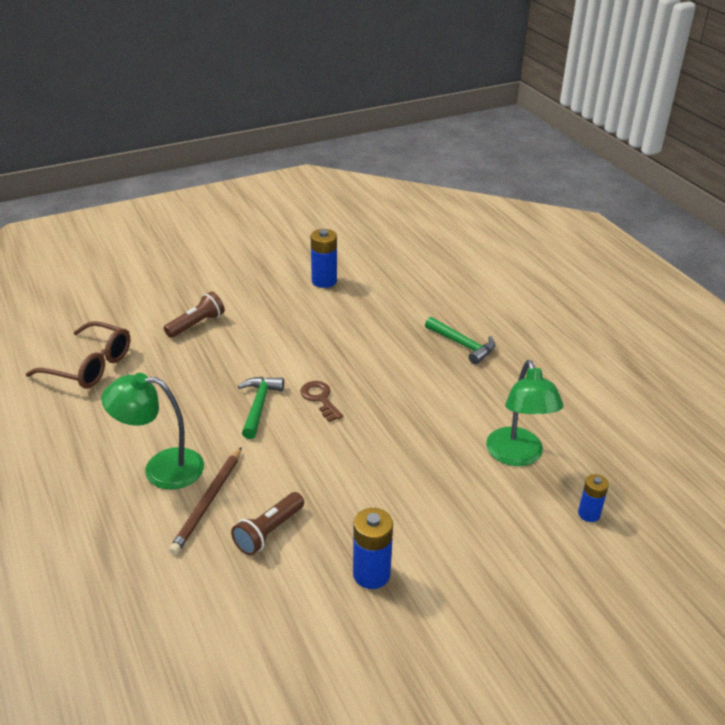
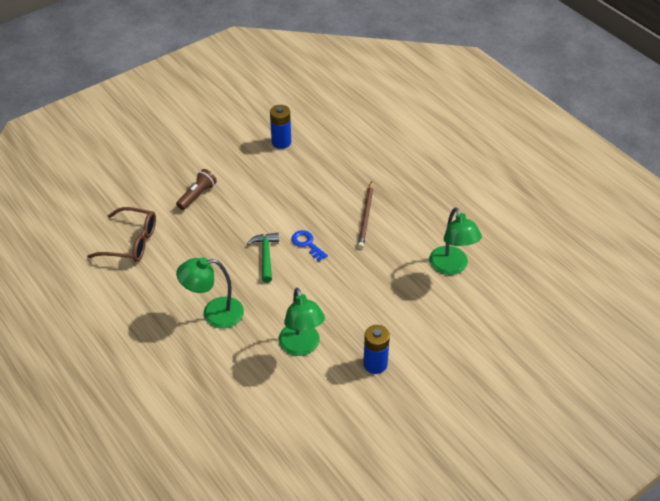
camera: 10 degrees left, 10 degrees up
(208, 502) = (254, 333): brown pencil -> brown pencil (366, 217)
(269, 532) = (301, 347): brown flashlight -> green lamp
(320, 399) = (307, 244): brown key -> blue key
(463, 345) = (397, 184): green hammer -> none
(589, 514) = (504, 301): blue battery -> none

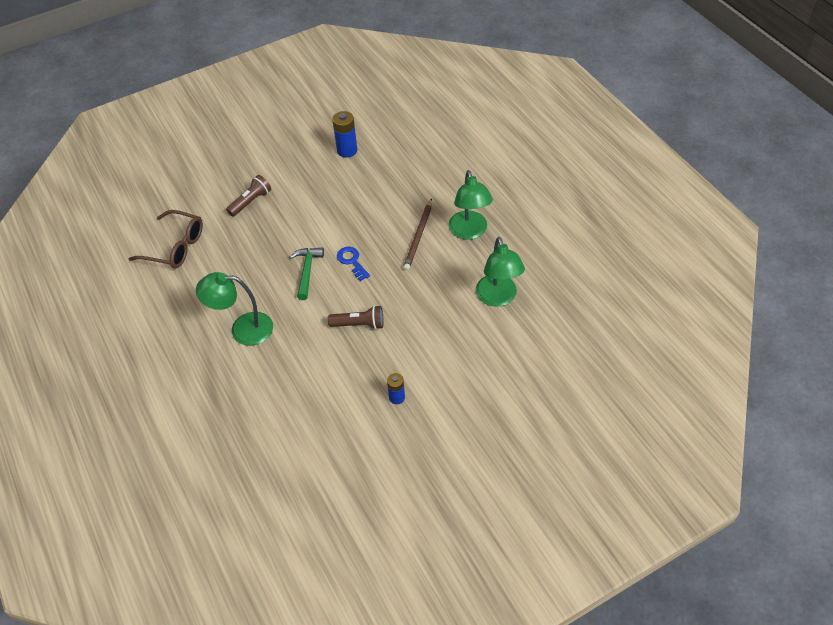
camera: 10 degrees right, 5 degrees up
(301, 347) = (324, 372): green lamp -> green lamp (469, 232)
(326, 301) = (359, 324): none -> brown flashlight
(375, 364) = (397, 397): blue battery -> blue battery, size x0.63

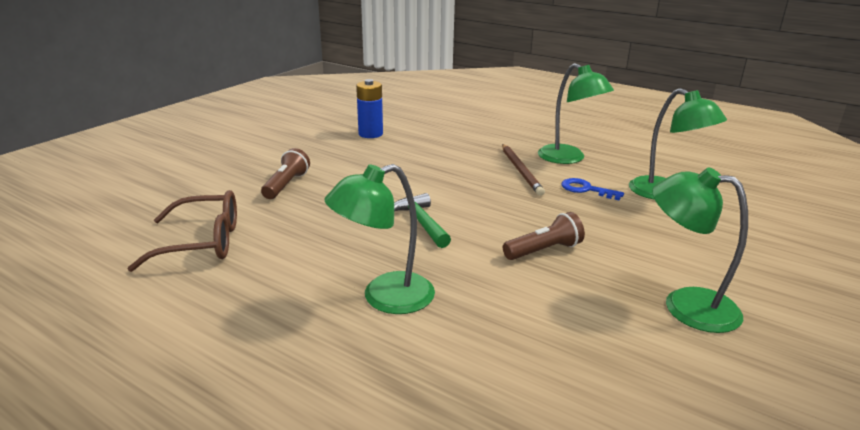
camera: 30 degrees left, 25 degrees down
(352, 261) = (469, 203): blue key -> blue key (586, 189)
(397, 397) = (685, 305): blue battery -> green lamp

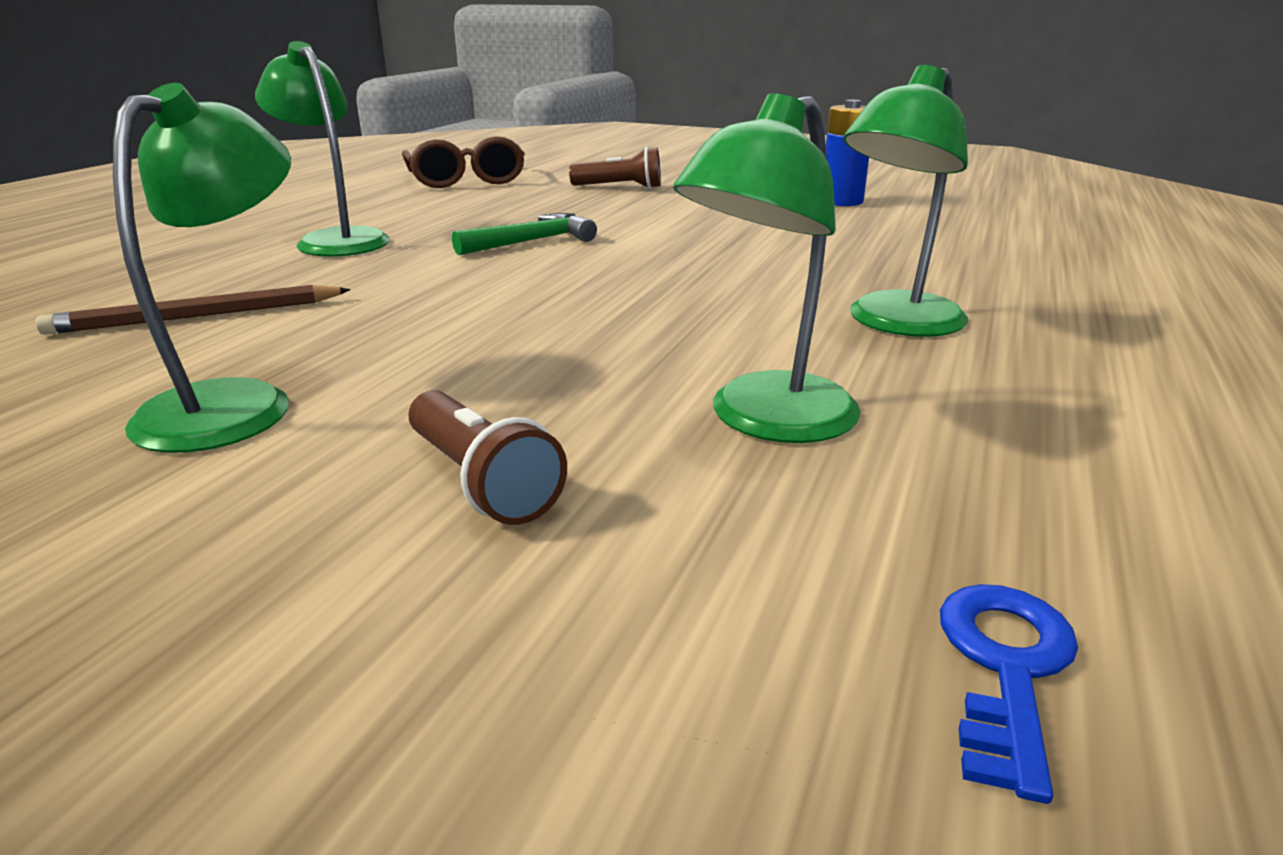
camera: 80 degrees right, 0 degrees up
(521, 171) = (776, 287): brown pencil -> brown pencil (197, 316)
(544, 250) = (449, 305): brown flashlight -> brown flashlight (481, 481)
(586, 189) = (724, 337): blue key -> blue key (1005, 668)

